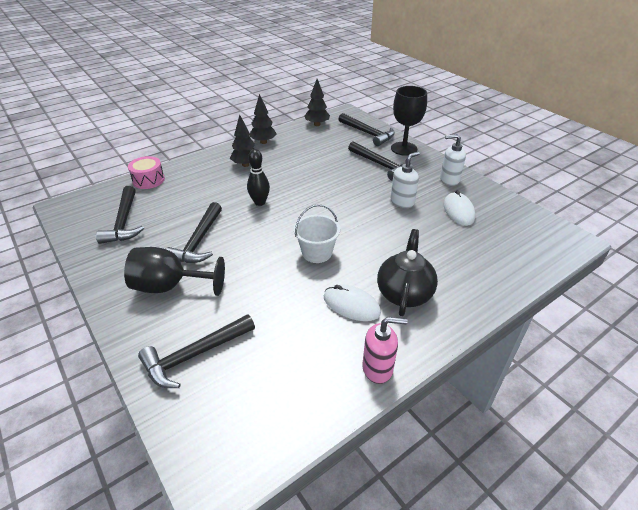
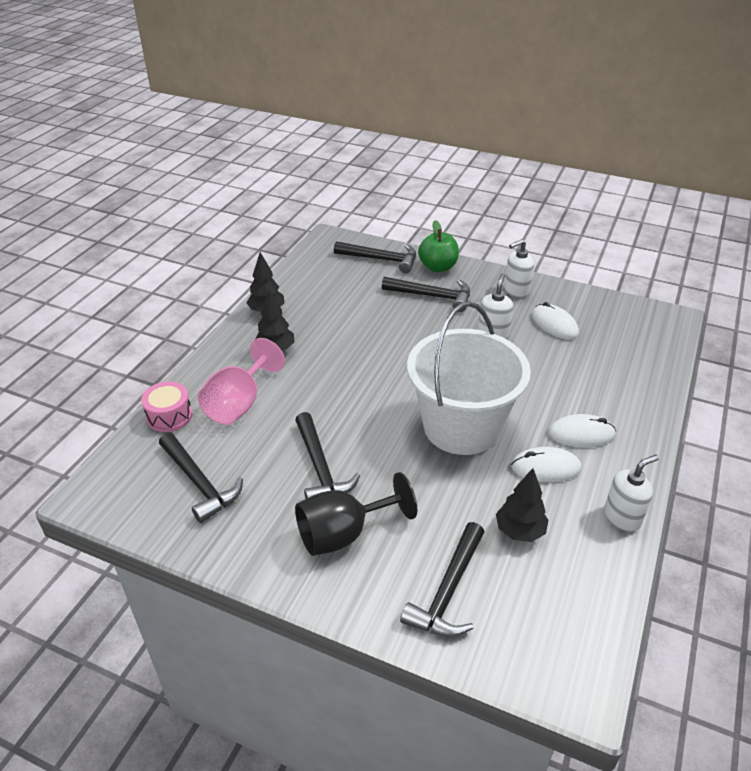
camera: 30 degrees left, 0 degrees up
(192, 187) = (239, 403): none -> pink goblet
(260, 202) = (342, 392): black bowling pin -> none
(317, 124) = (310, 265): black tree -> black tree (519, 531)
(317, 253) = (462, 427): white bucket -> white bucket, size x2.11
(378, 368) = (622, 517): pink soap dispenser -> white soap dispenser
(404, 149) = (438, 267): black goblet -> green apple
(404, 293) = (581, 434): black teapot -> white mouse

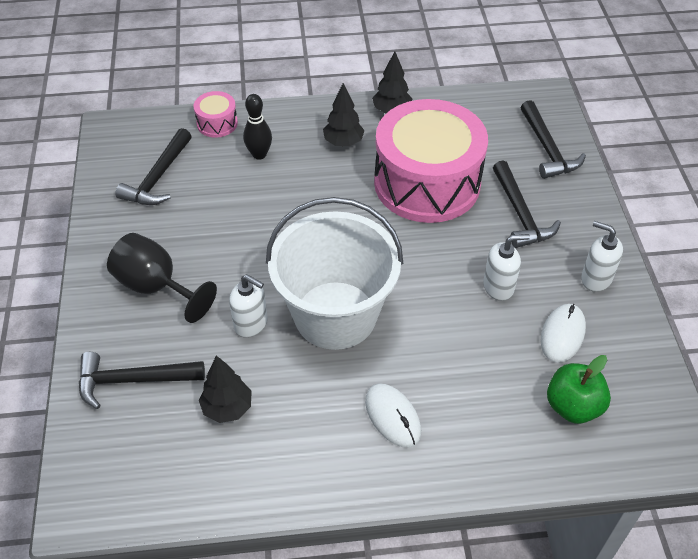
camera: 60 degrees right, 10 degrees up
(239, 403) = (259, 154): pink goblet -> black bowling pin
(320, 468) = (218, 240): black hammer -> none
(363, 325) = (427, 183): none -> pink drum
(438, 267) = (577, 197): green apple -> green apple (573, 406)
(545, 467) = (323, 401): white mouse -> none
(622, 517) = (293, 487): white soap dispenser -> white soap dispenser (251, 324)

